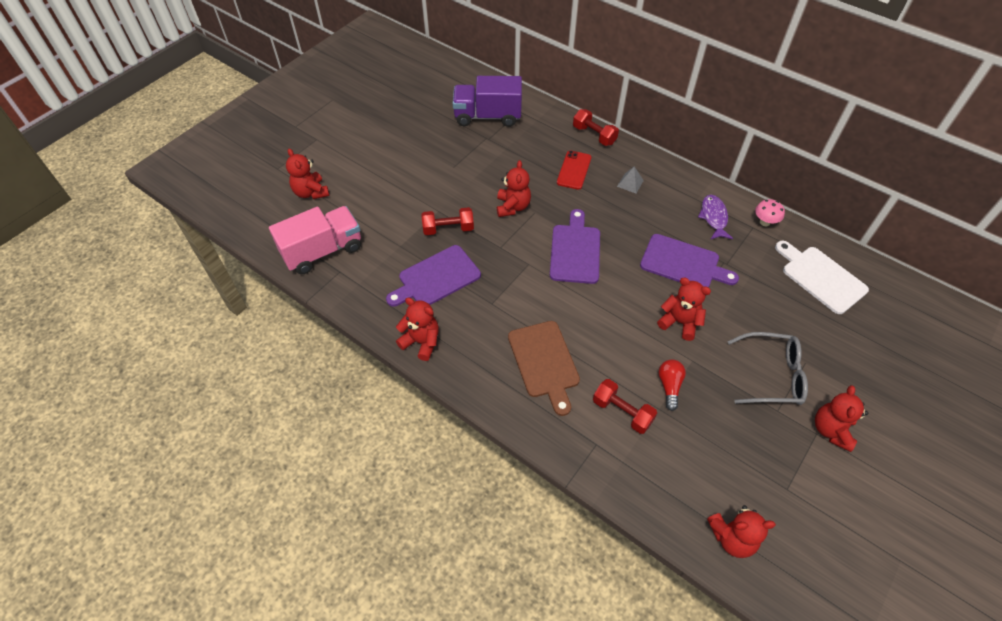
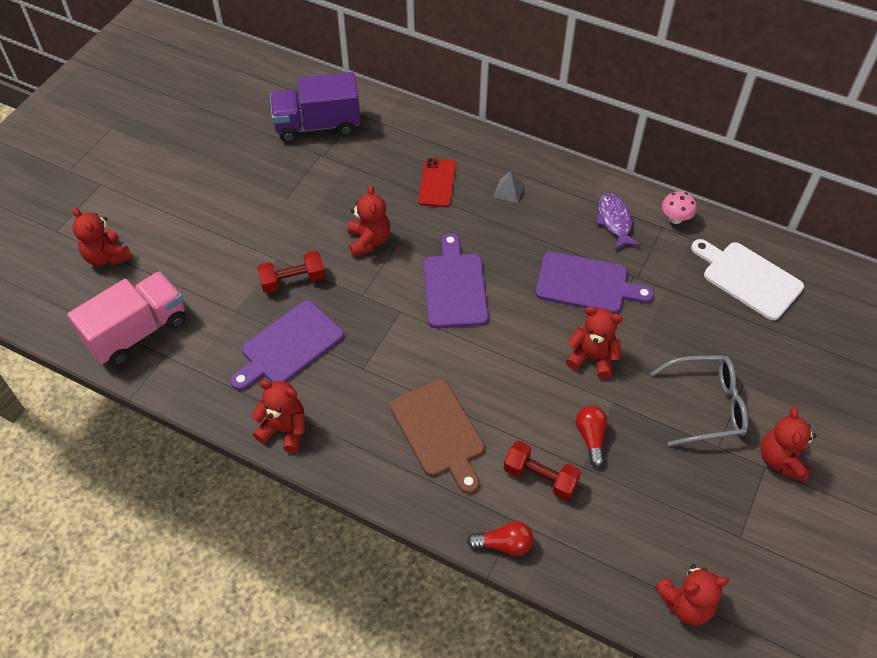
camera: 10 degrees left, 0 degrees up
(583, 461) = (504, 544): none -> red light bulb
(594, 135) = (455, 134): red dumbbell -> none

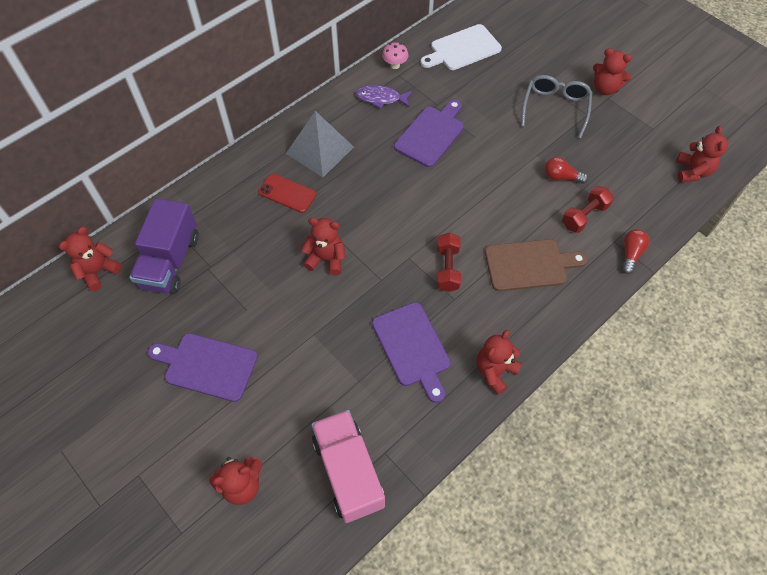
camera: 70 degrees left, 5 degrees up
(293, 280) = (344, 327): red dumbbell -> red dumbbell (447, 268)
(454, 287) = (399, 214): purple cutting board -> purple cutting board (207, 366)
(508, 191) = (320, 150): grey pyramid -> grey pyramid, size x2.25
(592, 358) = (496, 153): red teddy bear -> red teddy bear (98, 271)

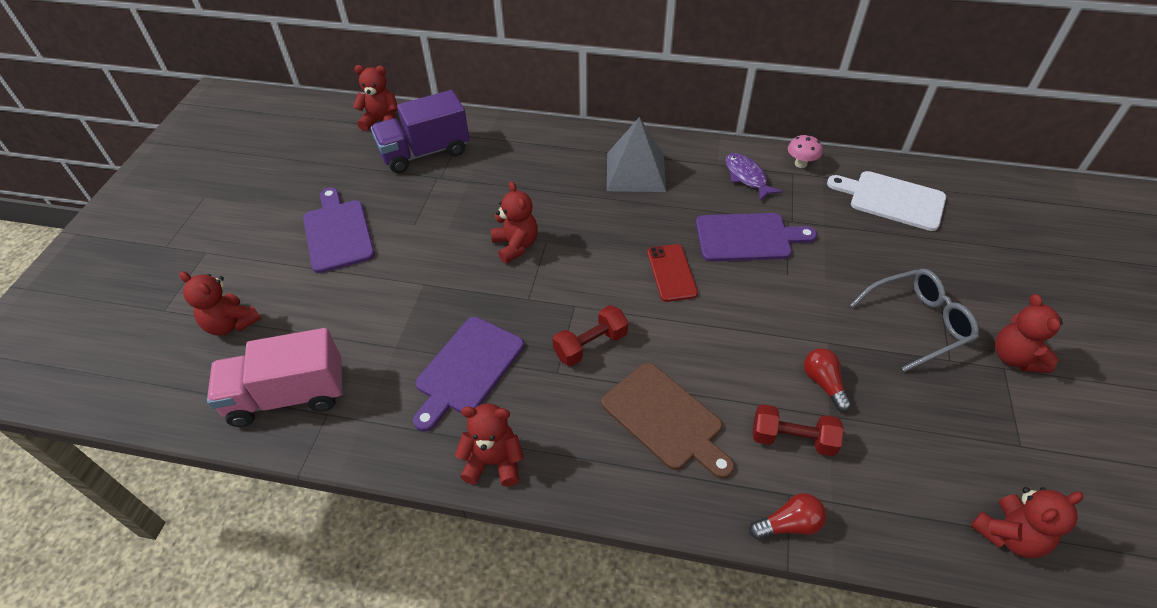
camera: 55 degrees right, 10 degrees down
(287, 193) = (563, 179): red phone -> red phone (671, 273)
(348, 472) = (288, 396): pink truck -> pink truck turned 135 degrees counterclockwise

